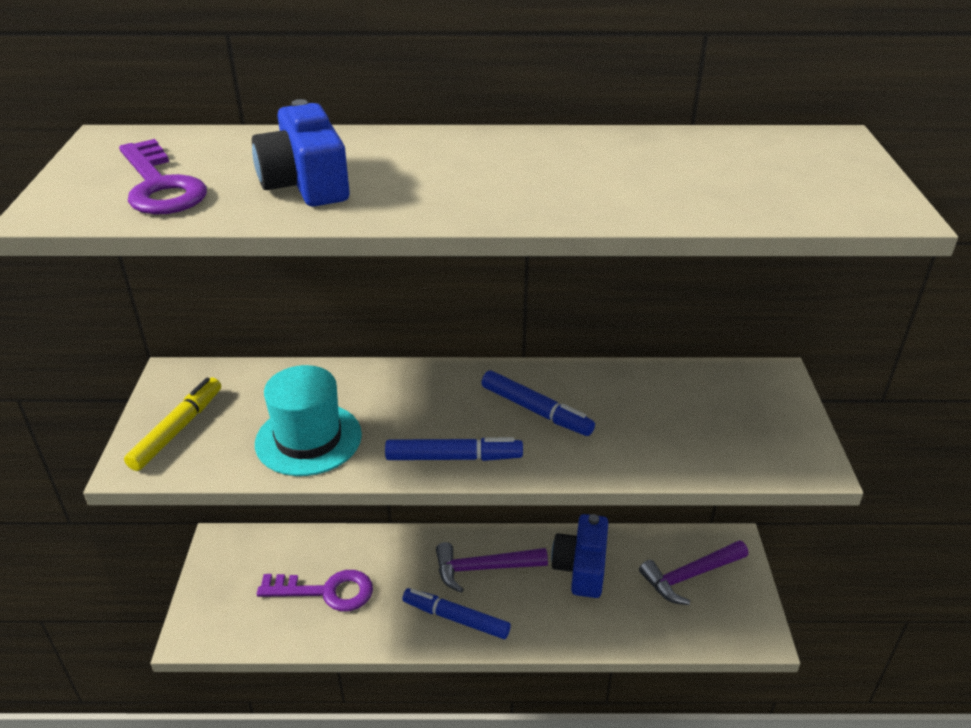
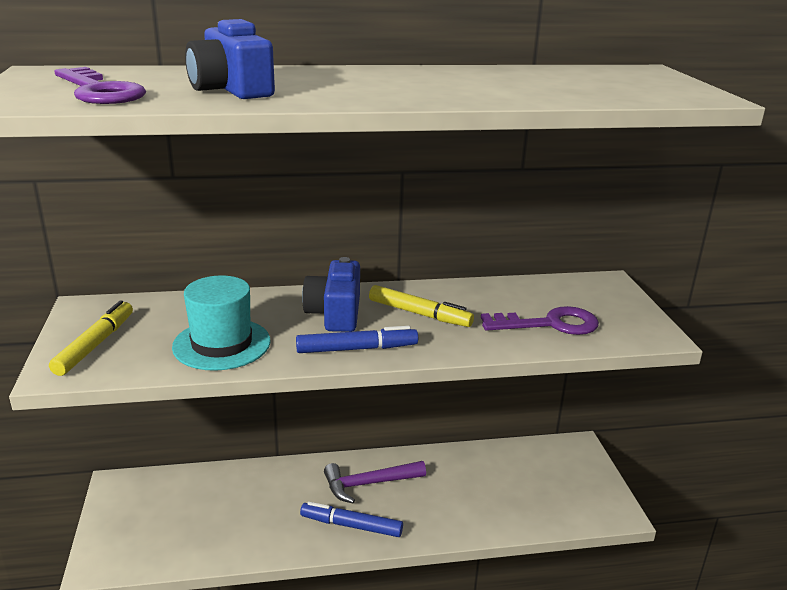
camera: 10 degrees left, 10 degrees down
(326, 591) = (226, 515): purple key -> purple key (550, 324)
(536, 410) = (419, 314): blue marker -> yellow marker
(581, 567) = (455, 475): blue camera -> blue camera (335, 313)
(690, 576) = (549, 474): purple hammer -> none

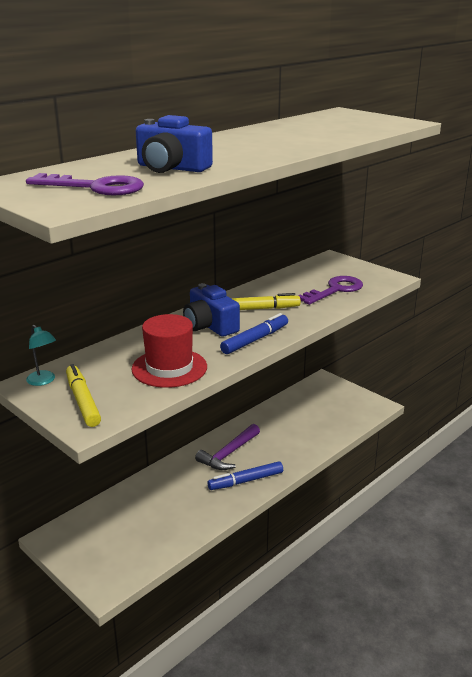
camera: 35 degrees left, 0 degrees up
(100, 310) = (43, 381): none -> turquoise lamp
(222, 344) = (169, 368): turquoise hat -> red hat

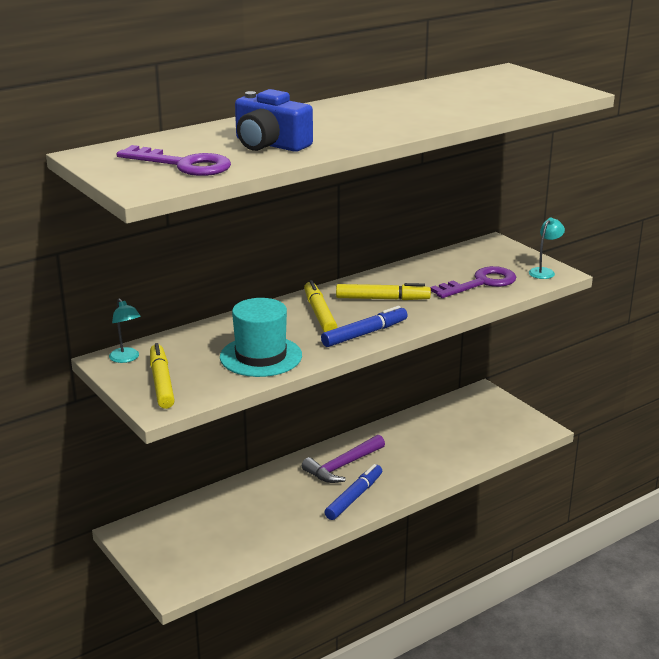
camera: 10 degrees right, 0 degrees up
(169, 368) = (261, 356): red hat -> turquoise hat
(210, 326) = (319, 314): blue camera -> yellow marker
(245, 481) = (354, 497): blue marker -> blue marker turned 135 degrees clockwise
(382, 277) = (544, 271): none -> turquoise lamp

